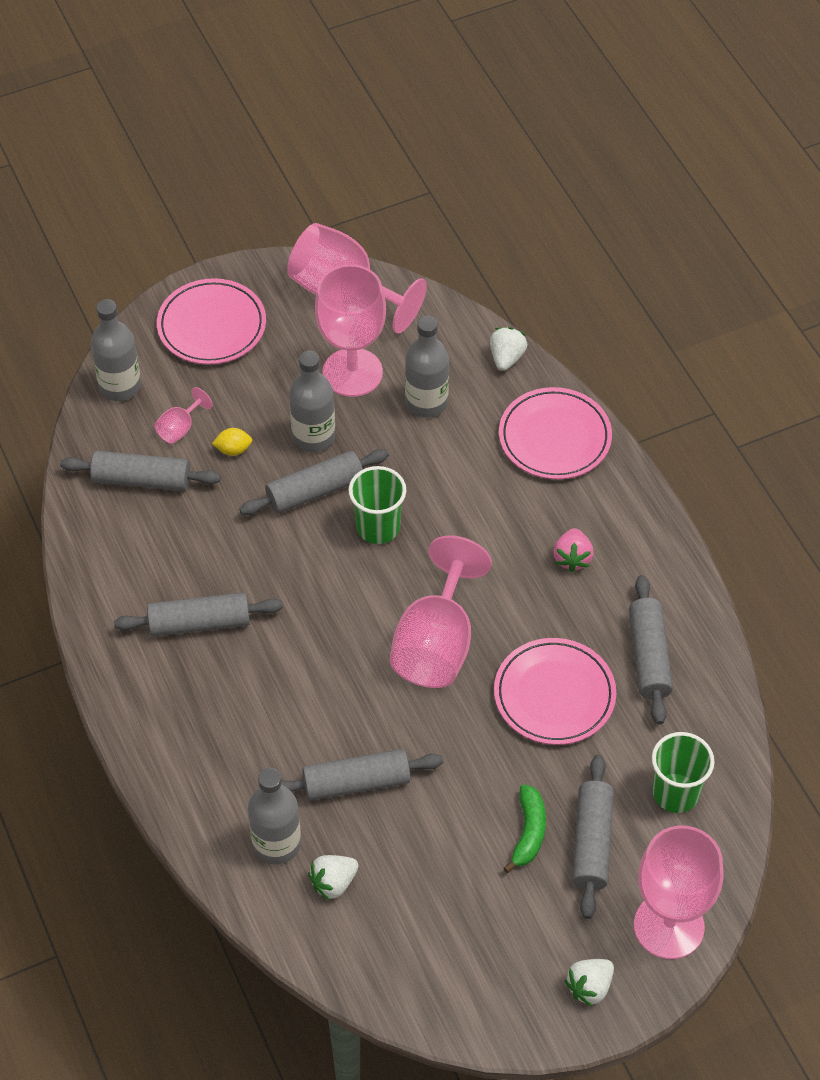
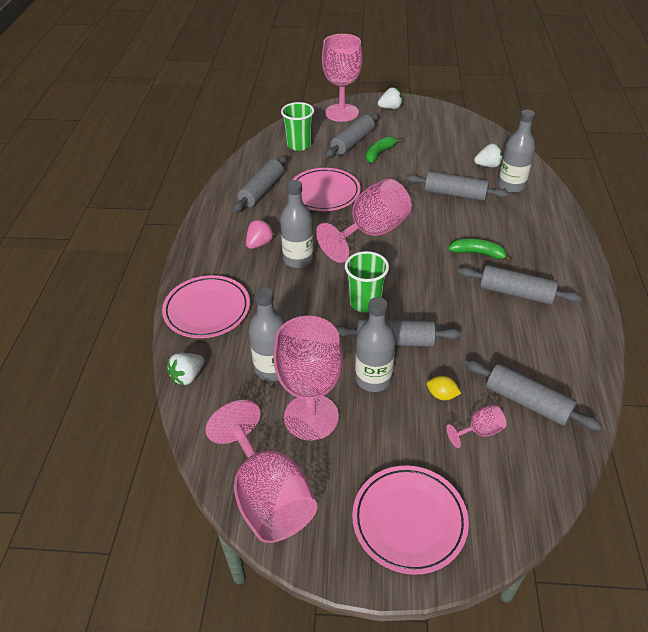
camera: 150 degrees left, 10 degrees down
(120, 386) = (522, 496): grey bottle -> grey bottle (298, 259)
(273, 670) = (478, 253): none -> green banana

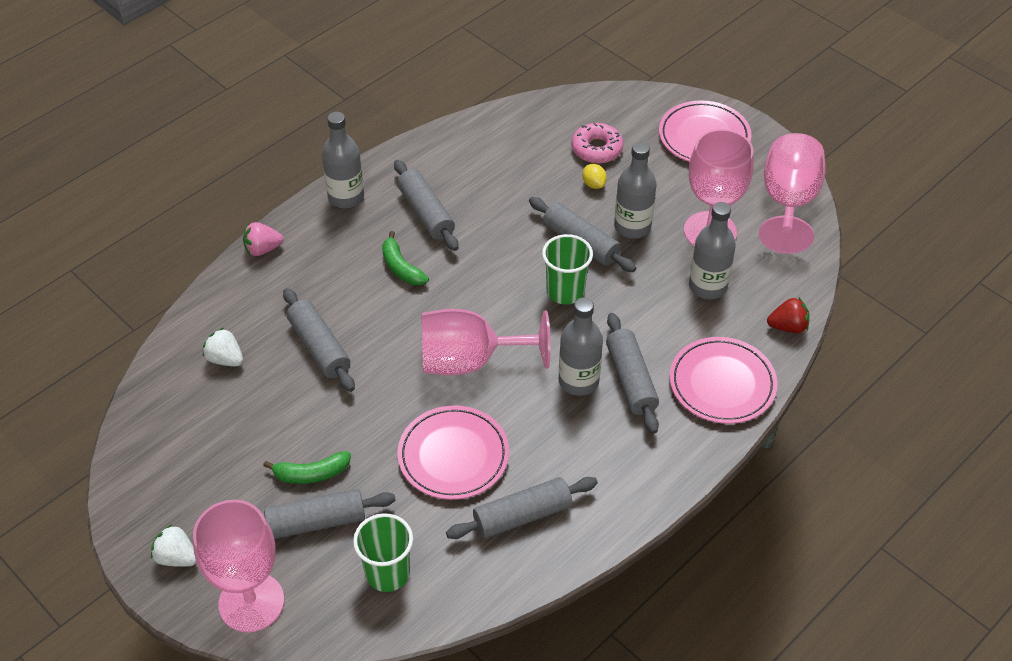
camera: 140 degrees left, 5 degrees up
(188, 376) = (788, 327): white strawberry -> red strawberry
(259, 243) = (600, 431): pink strawberry -> pink strawberry (263, 249)
(479, 431) = (596, 149): pink goblet -> pink donut
(511, 186) = (249, 315): grey bottle -> grey bottle (346, 197)
(527, 402) = (538, 143): grey rolling pin -> grey rolling pin (631, 380)

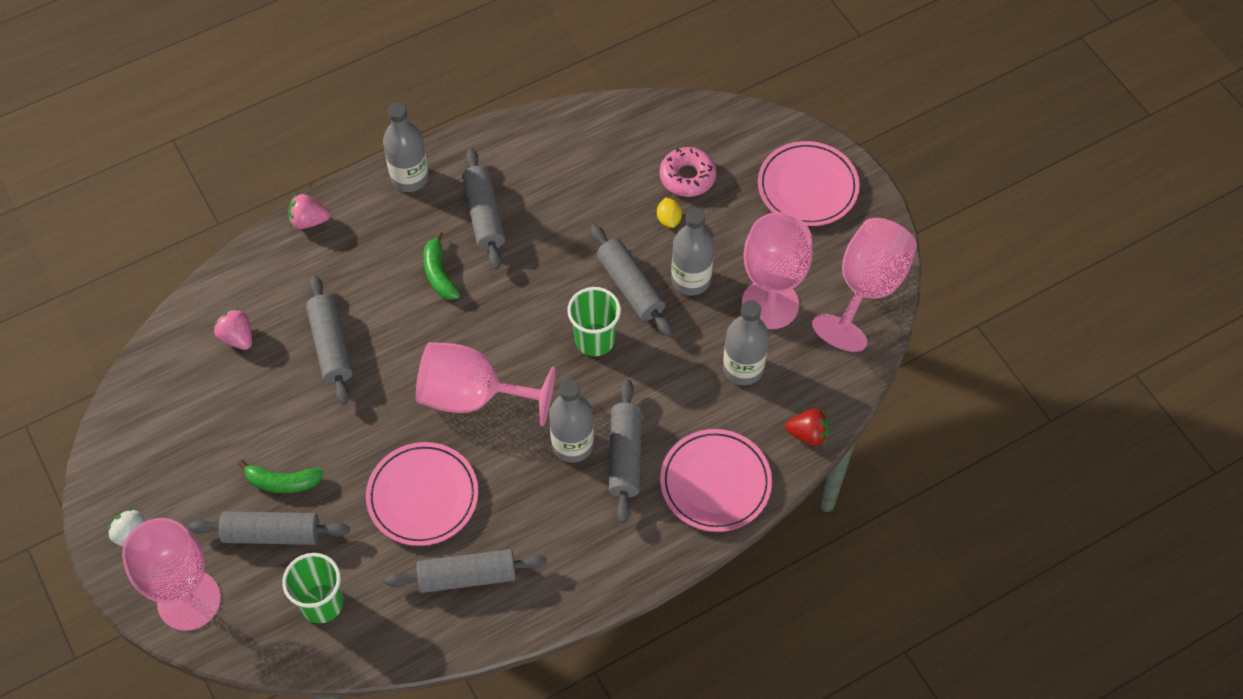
camera: 15 degrees right, 10 degrees up
(225, 359) = (237, 337): white strawberry -> pink strawberry

